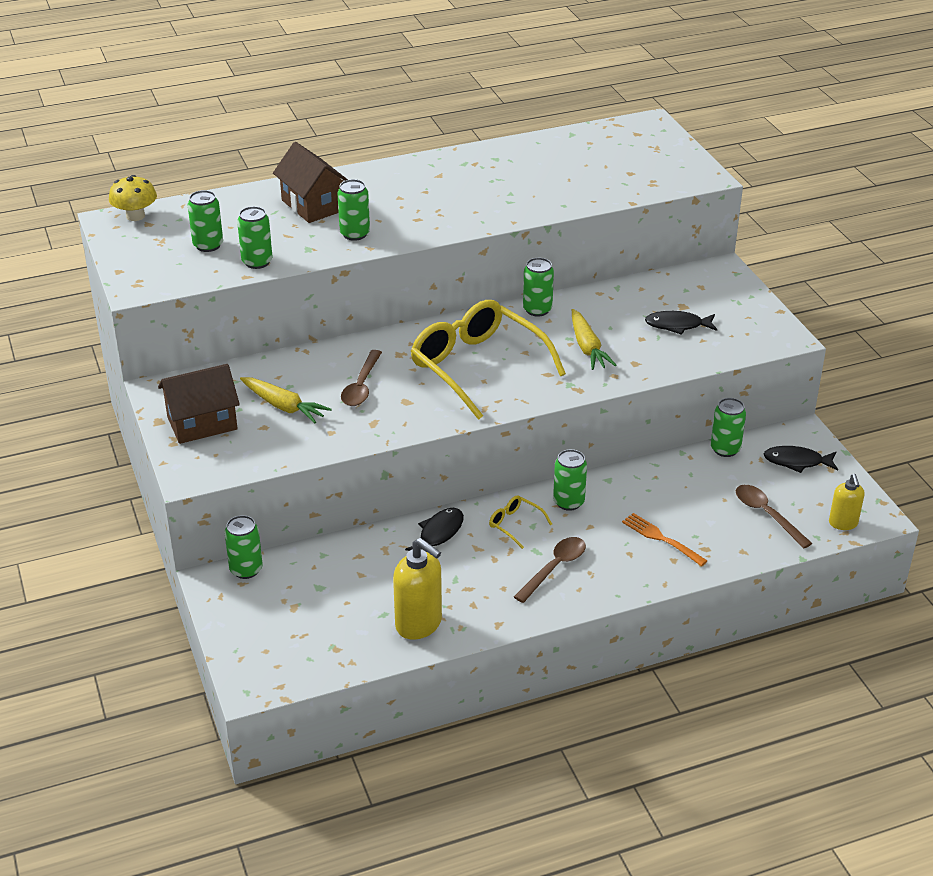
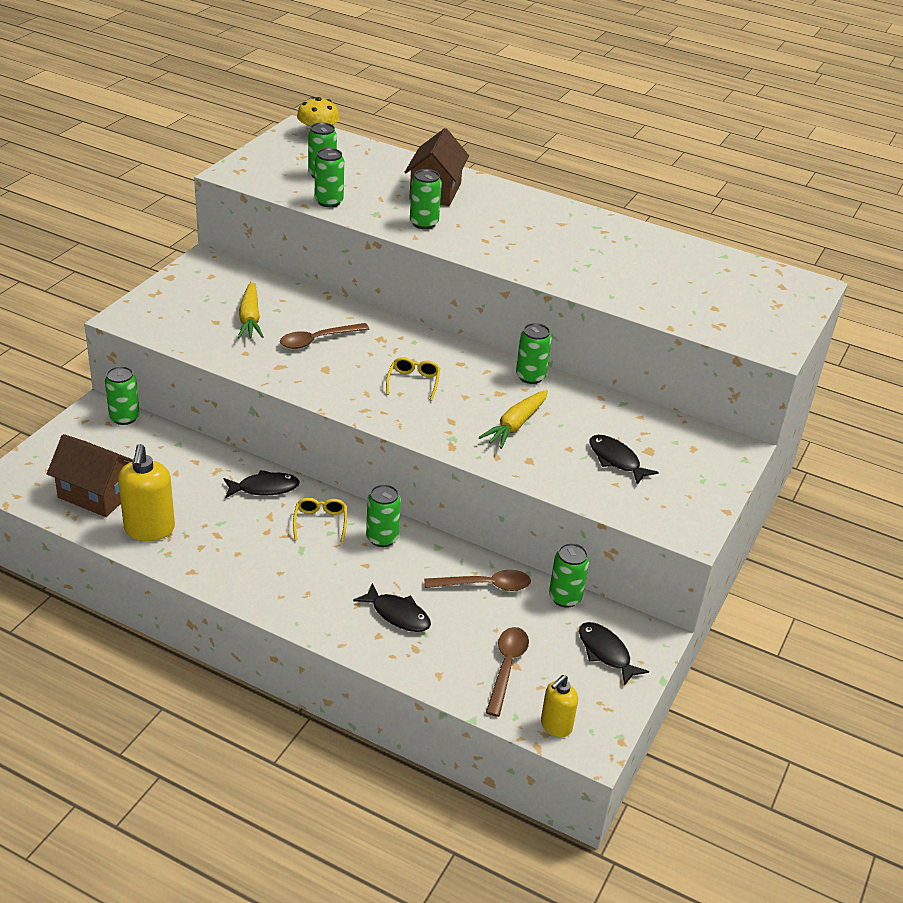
camera: 45 degrees right, 0 degrees up
(202, 423) = (188, 295): brown house -> brown house (96, 494)
(477, 367) = (413, 382): yellow glasses -> yellow glasses, size x0.40
(554, 568) = (291, 570): brown spoon -> brown spoon (485, 585)
(661, 538) = (397, 614): orange fork -> black fish

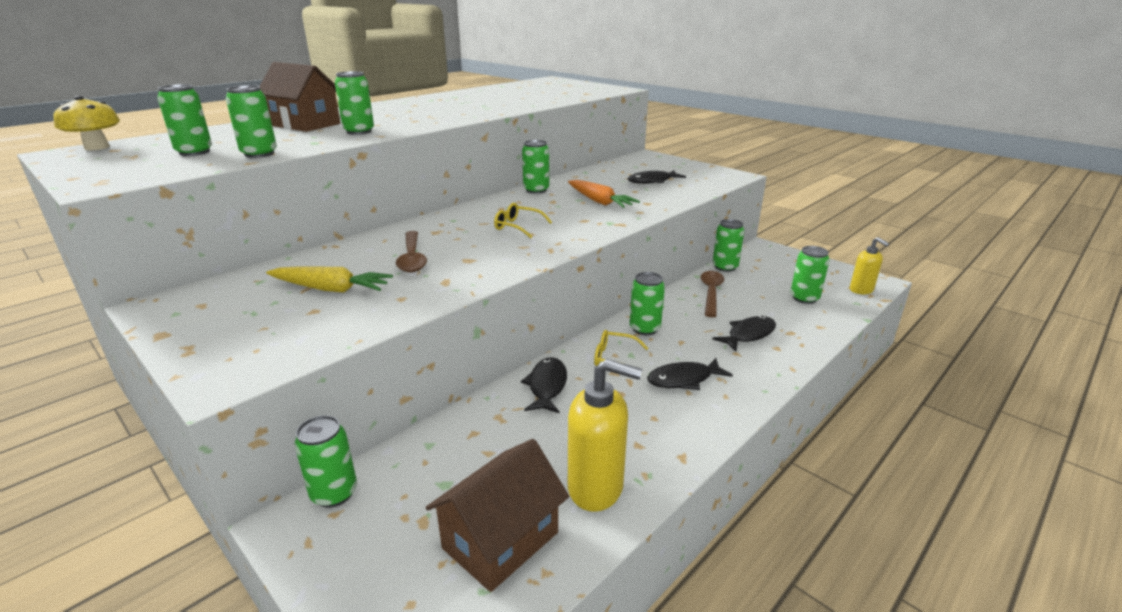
camera: 70 degrees left, 10 degrees down
(507, 667) = (804, 298): brown spoon -> green can
(515, 425) = (599, 201): yellow carrot -> orange carrot
(606, 653) = (781, 263): black fish -> black fish (683, 379)

